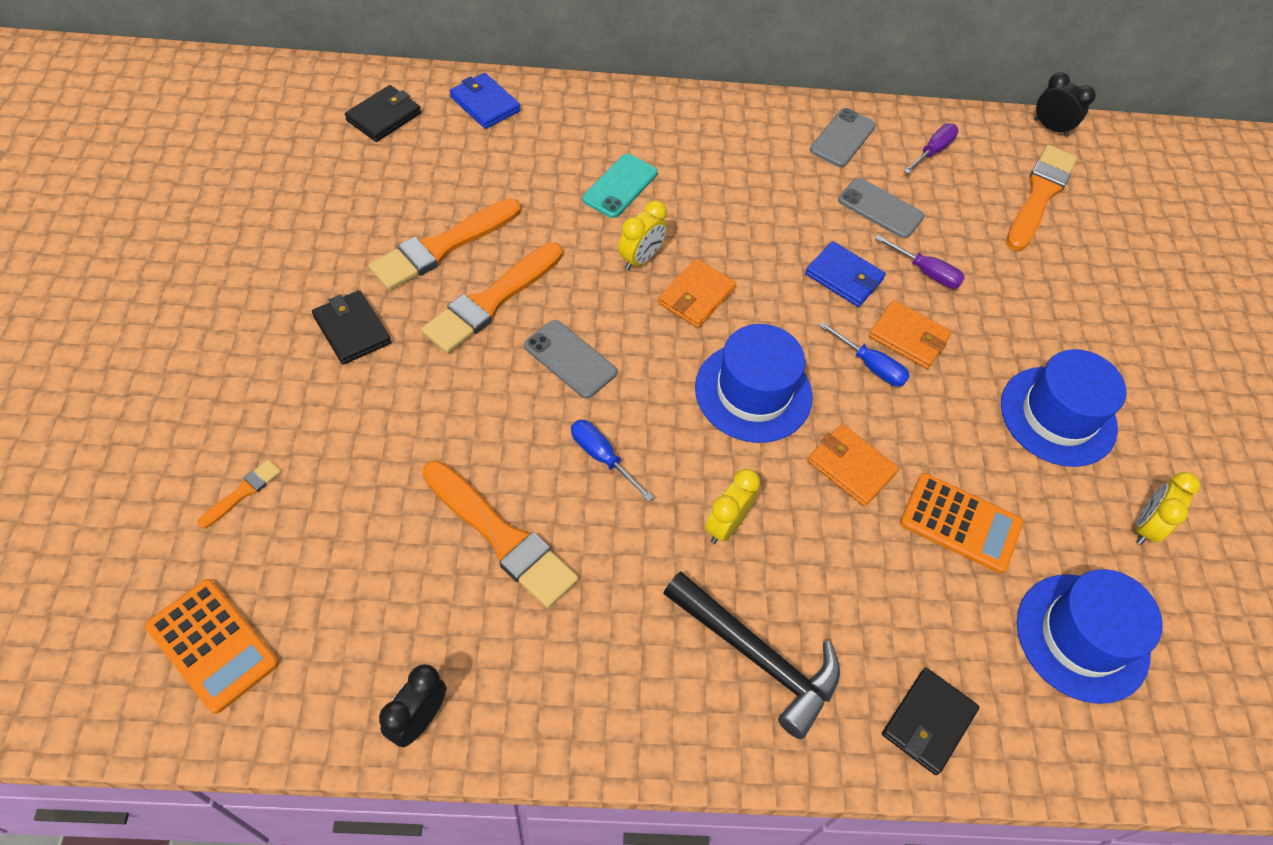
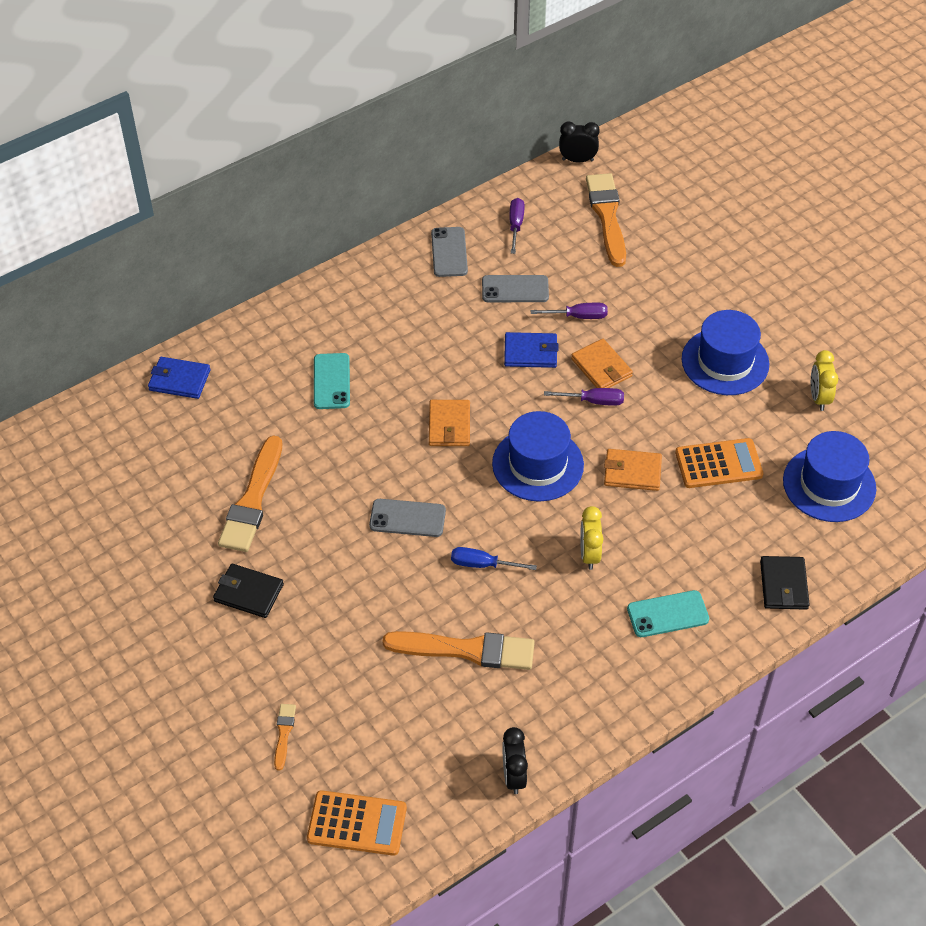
camera: 30 degrees left, 5 degrees down
(384, 117) = (116, 435): black wallet -> none
(491, 301) = (321, 514): orange brush -> none
(640, 258) = (391, 423): yellow clock -> none
(757, 657) = (667, 614): black hammer -> turquoise phone
(870, 365) = (593, 401): blue screwdriver -> purple screwdriver
(908, 337) = (601, 367): orange wallet -> orange wallet turned 60 degrees clockwise

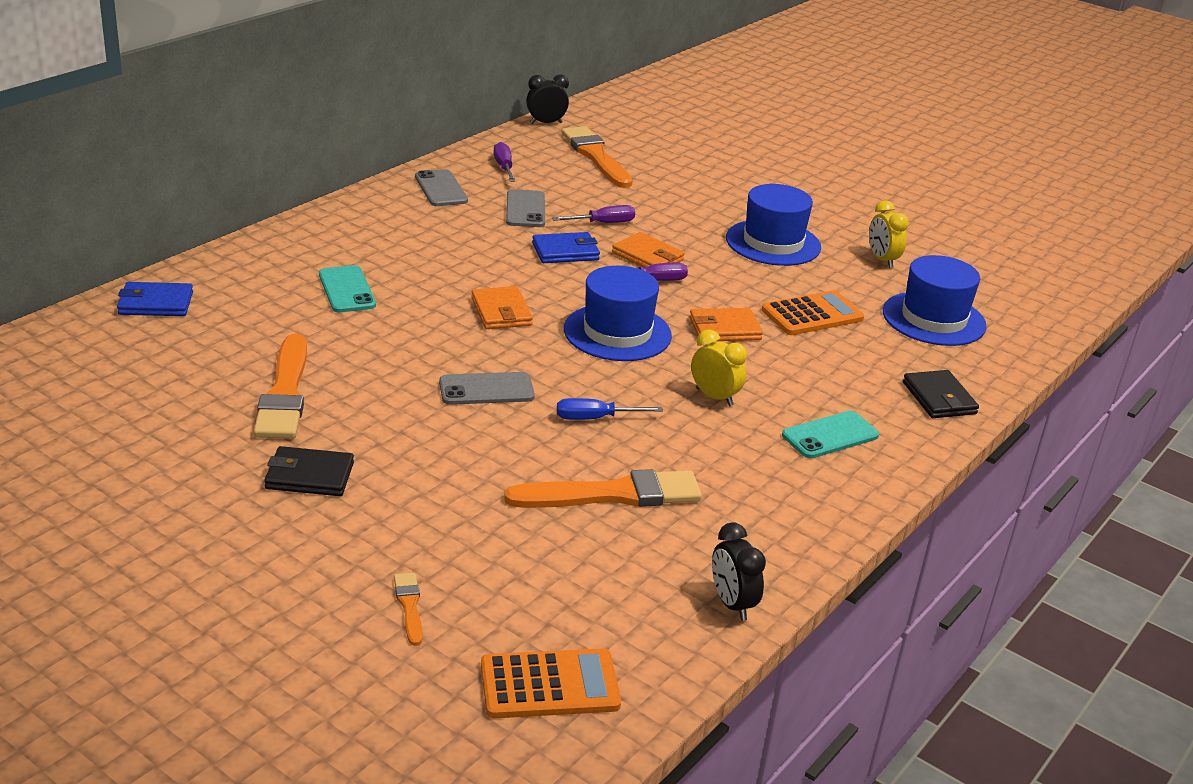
camera: 20 degrees left, 20 degrees down
(515, 289) = (525, 209): grey phone -> grey phone turned 75 degrees counterclockwise
(589, 554) = (714, 397): yellow clock -> yellow clock turned 150 degrees clockwise

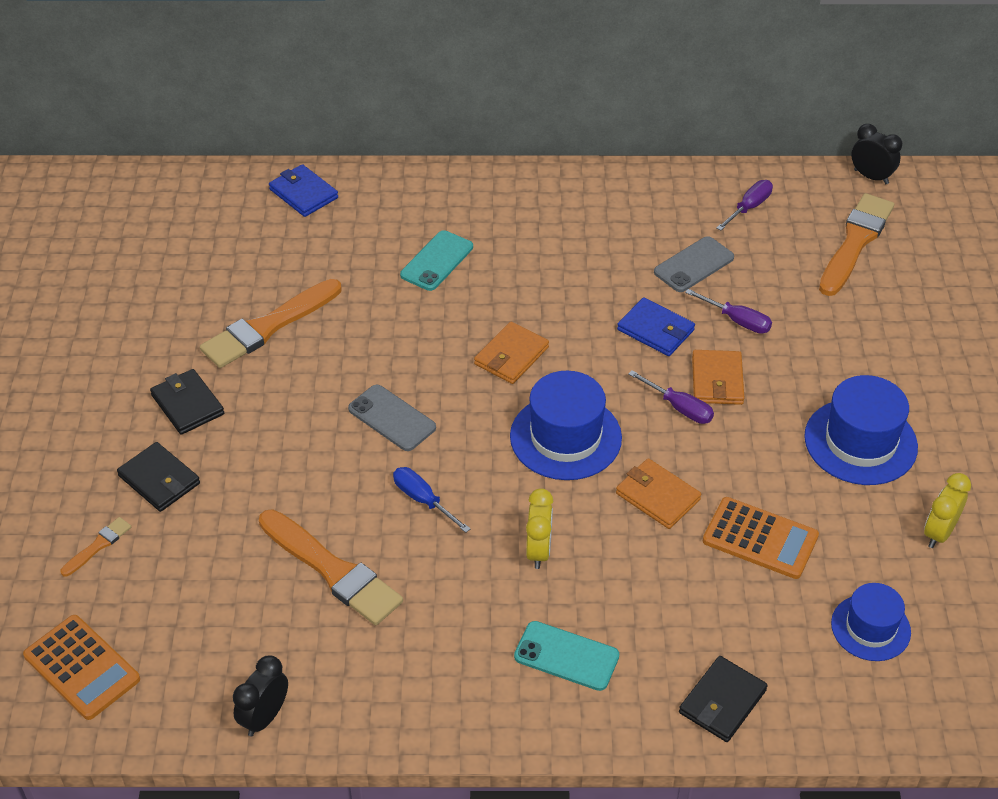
camera: 55 degrees right, 15 degrees up
(378, 533) = (159, 480): none -> black wallet
(441, 189) = (658, 201): grey phone -> none
(933, 319) = (870, 628): blue hat -> blue hat, size x0.64

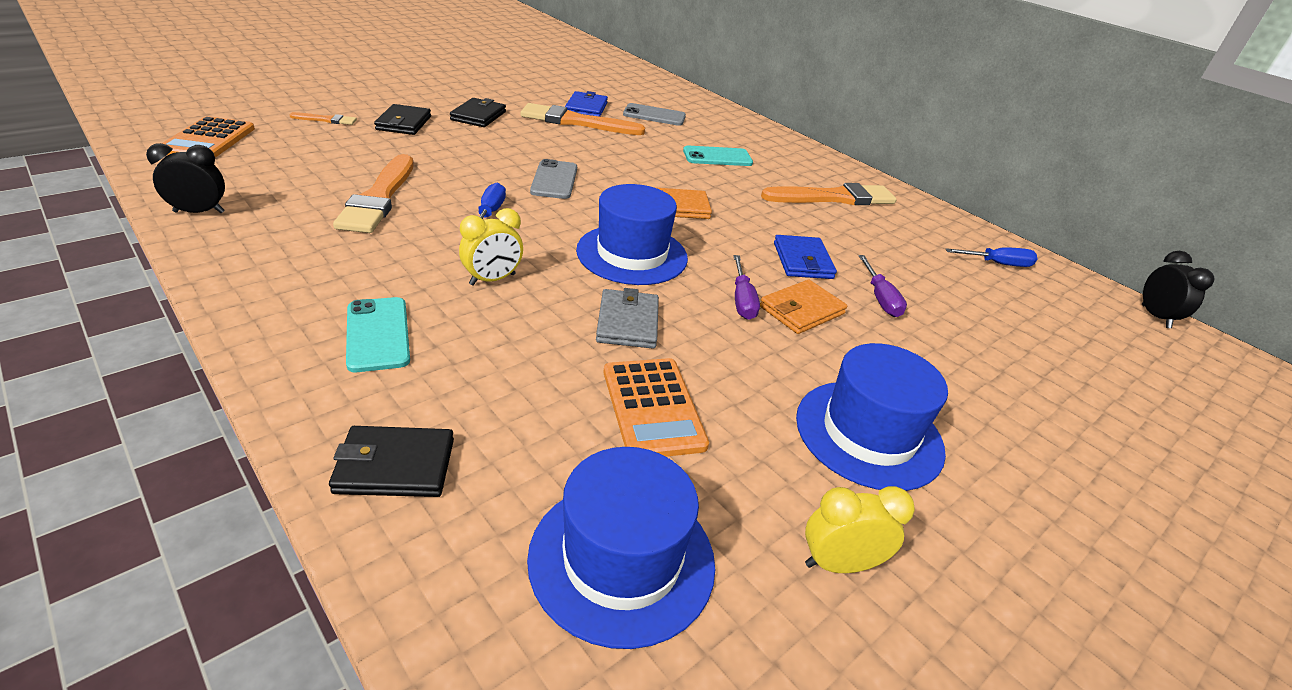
camera: 45 degrees right, 10 degrees down
(303, 194) = (698, 105): blue wallet -> blue wallet (586, 108)
(657, 496) = (627, 322): orange wallet -> grey wallet
(694, 265) = (895, 257): grey phone -> grey phone (654, 115)
(749, 207) = (997, 264): purple screwdriver -> blue screwdriver
(855, 242) = (1077, 334): orange brush -> orange brush (834, 198)
(870, 628) = (622, 559): blue hat -> blue hat, size x1.57

